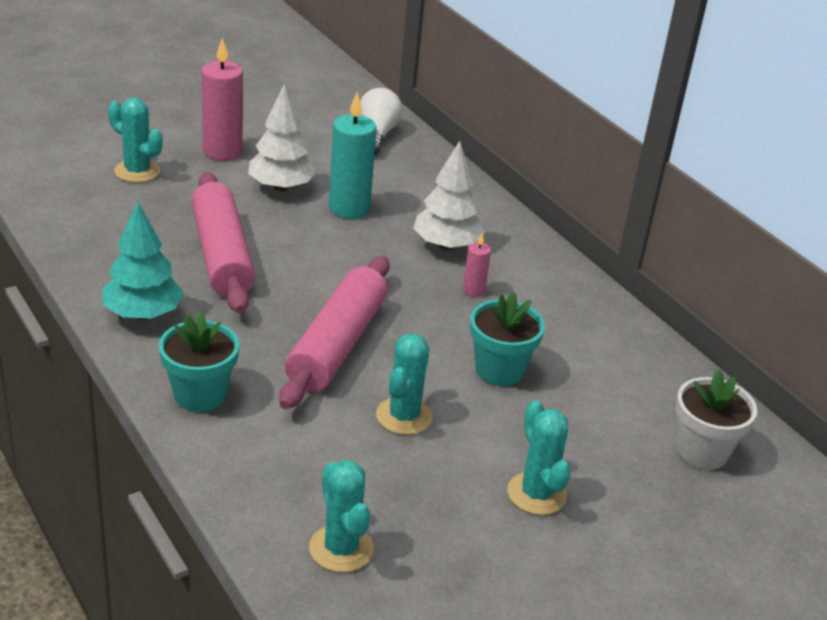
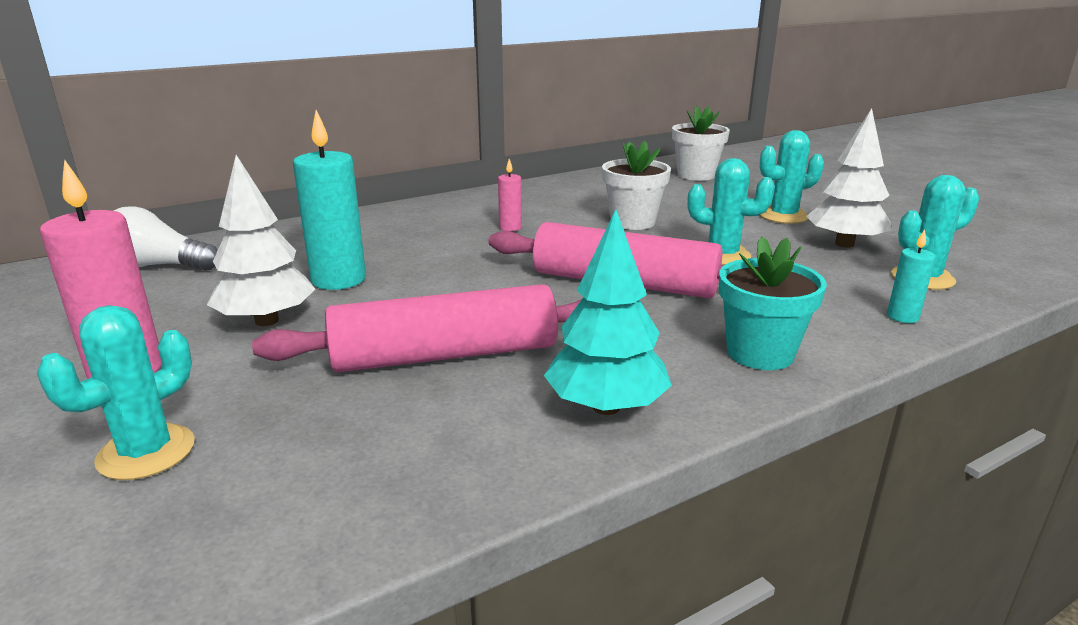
camera: 85 degrees left, 10 degrees down
(252, 499) = (902, 317): none -> turquoise candle
(446, 245) = (427, 236): white tree -> white tree (844, 244)
(499, 370) = (633, 222): turquoise flower pot -> white flower pot

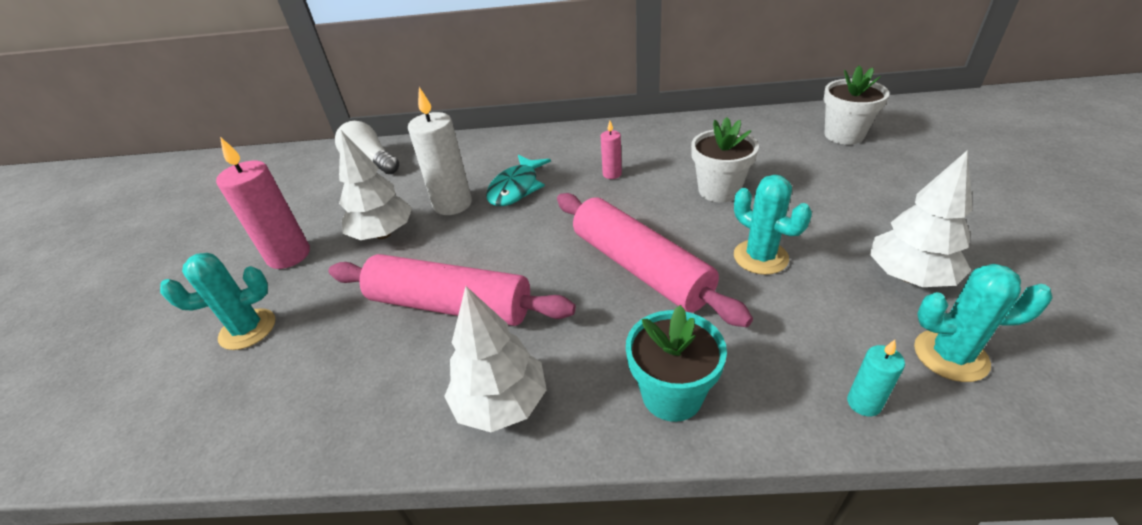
camera: 35 degrees right, 15 degrees up
(338, 280) = (452, 204): turquoise candle -> white candle
(409, 254) = (516, 188): none -> turquoise fish
(606, 407) = (501, 403): turquoise tree -> white tree
(783, 216) = (881, 216): turquoise cactus -> none

